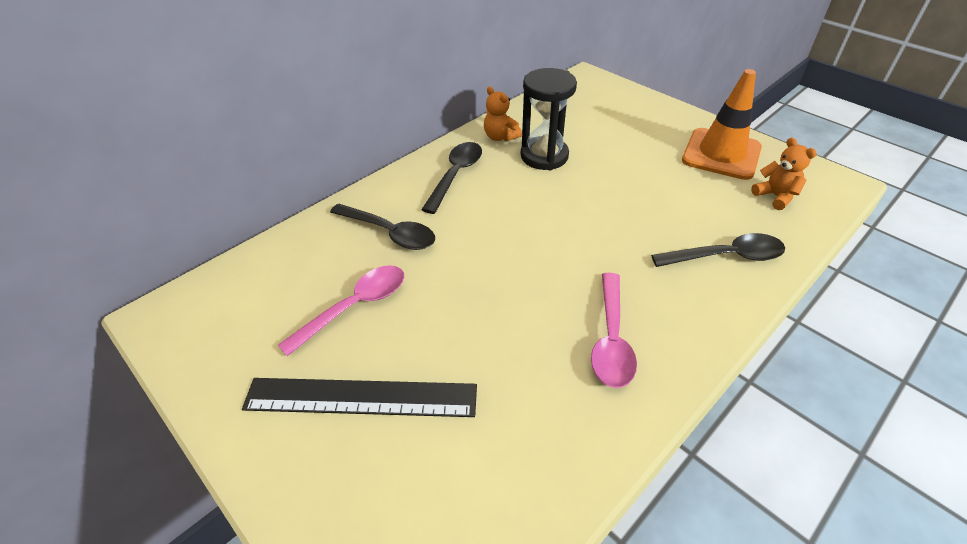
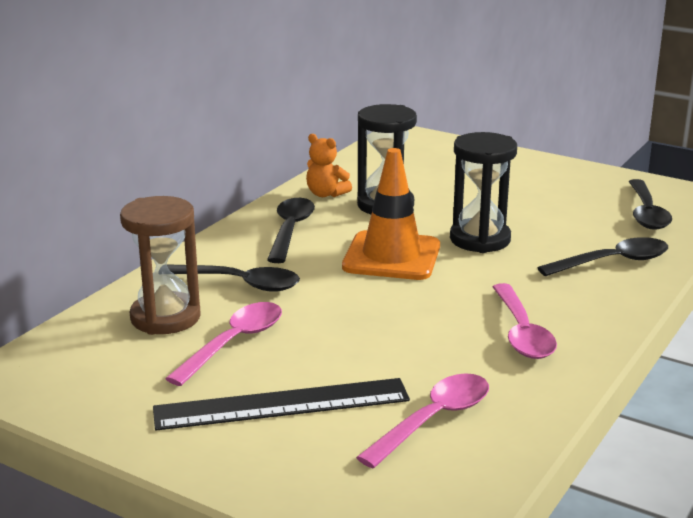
camera: 15 degrees left, 20 degrees down
(314, 265) = (165, 318): none -> brown hourglass
(487, 450) = (433, 420): none -> pink spoon
(611, 209) = (480, 239): none -> black hourglass
(721, 154) = (579, 186): orange traffic cone -> orange traffic cone (391, 256)
(775, 196) = (646, 213): orange teddy bear -> black spoon

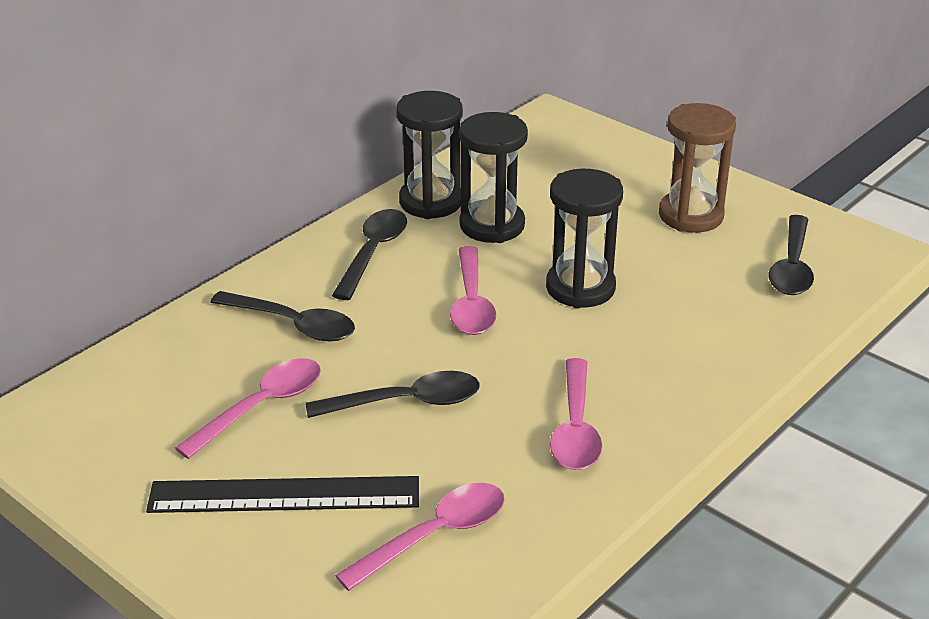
camera: 10 degrees right, 10 degrees up
(165, 318) = (201, 364): brown hourglass -> brown hourglass (691, 216)
(326, 194) = (430, 202): orange teddy bear -> black hourglass
(391, 256) = (471, 303): orange traffic cone -> pink spoon
(613, 262) = (720, 337): black spoon -> black spoon (406, 402)

